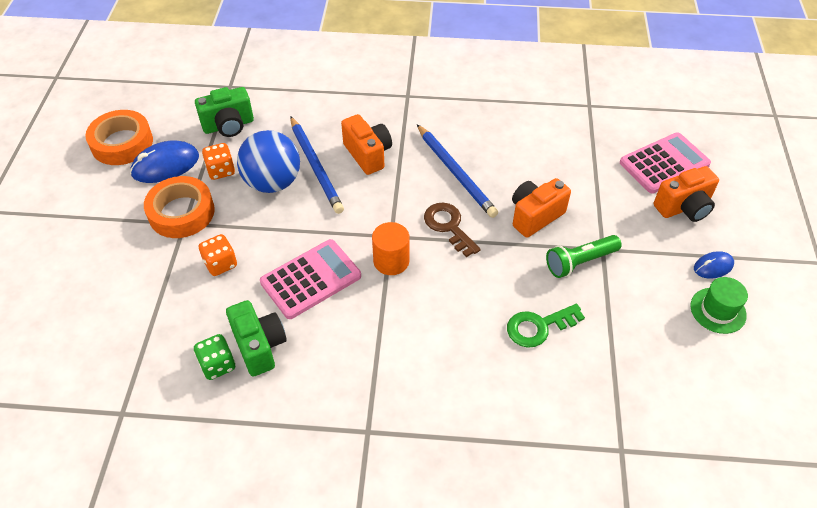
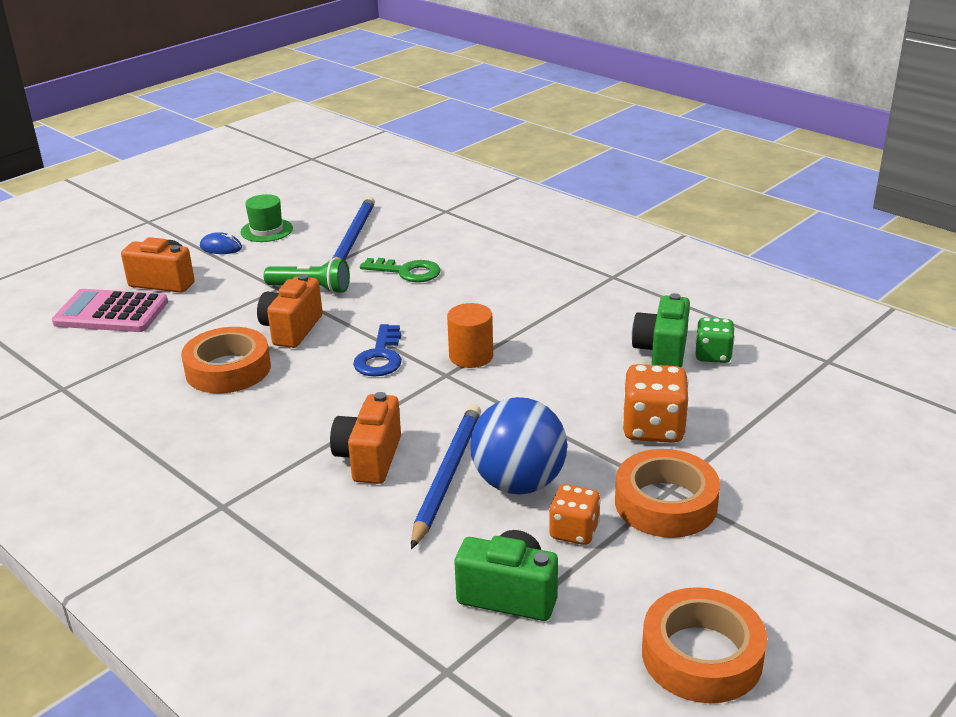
camera: 140 degrees left, 20 degrees down
(165, 165) = (649, 579): blue mouse -> none
(220, 264) = (653, 429): orange dice -> orange dice, size x1.56
(311, 279) = (566, 376): pink calculator -> none
(448, 226) = (380, 357): brown key -> blue key
(456, 173) = (304, 395): blue pencil -> blue pencil (353, 237)
(524, 165) = (228, 369): none -> orange tape
(535, 216) = (291, 329): orange camera -> orange camera turned 105 degrees clockwise

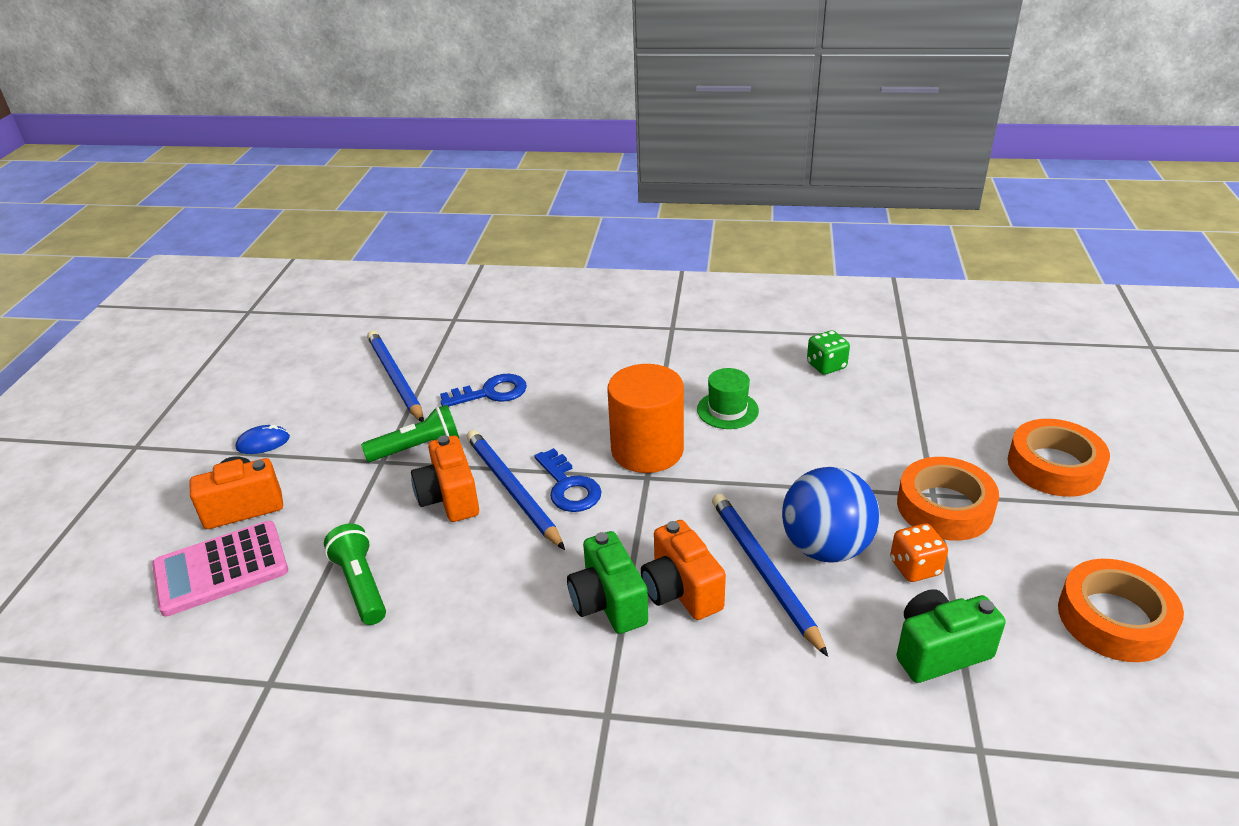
camera: 35 degrees left, 5 degrees up
(175, 357) = (361, 584): none -> green flashlight
(228, 369) = (435, 570): orange tape -> orange tape (1054, 466)
(266, 230) = (293, 405): green hat -> green hat (727, 410)
(339, 342) = (512, 490): none -> blue pencil
(407, 272) = (491, 393): green key -> blue key
(471, 356) = (647, 450): orange cylinder -> orange cylinder, size x1.62
(653, 429) = (861, 448): orange dice -> none
(662, 352) = (788, 379): green camera -> green camera (608, 603)

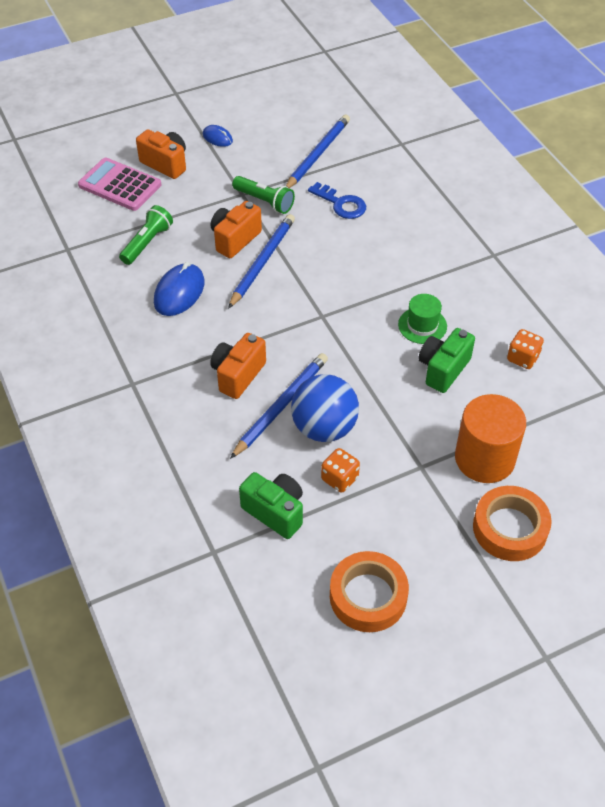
camera: 55 degrees right, 15 degrees up
(484, 589) = (179, 292): none -> blue mouse
(569, 487) = (284, 285): blue key -> none
(608, 603) = (206, 348): green camera -> green camera (443, 369)
(647, 450) = (347, 304): orange cylinder -> orange cylinder (484, 458)
(826, 366) = (522, 358): green dice -> orange dice
(944, 507) = (411, 477): orange tape -> none

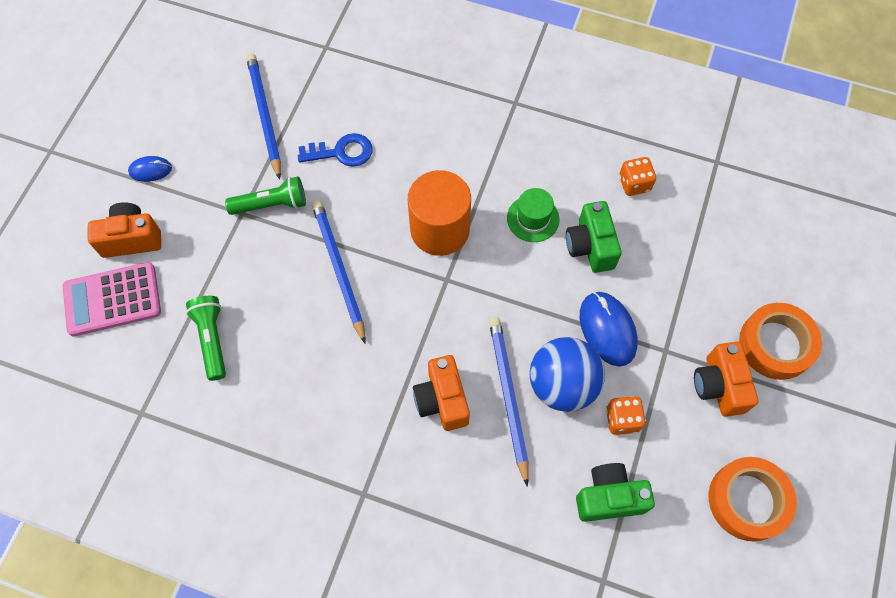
camera: 45 degrees left, 15 degrees up
(179, 292) = (300, 365): blue mouse -> blue mouse (607, 329)
(235, 239) = (289, 266): orange camera -> orange camera (718, 386)
(484, 458) = (700, 300): orange cylinder -> orange cylinder (440, 229)

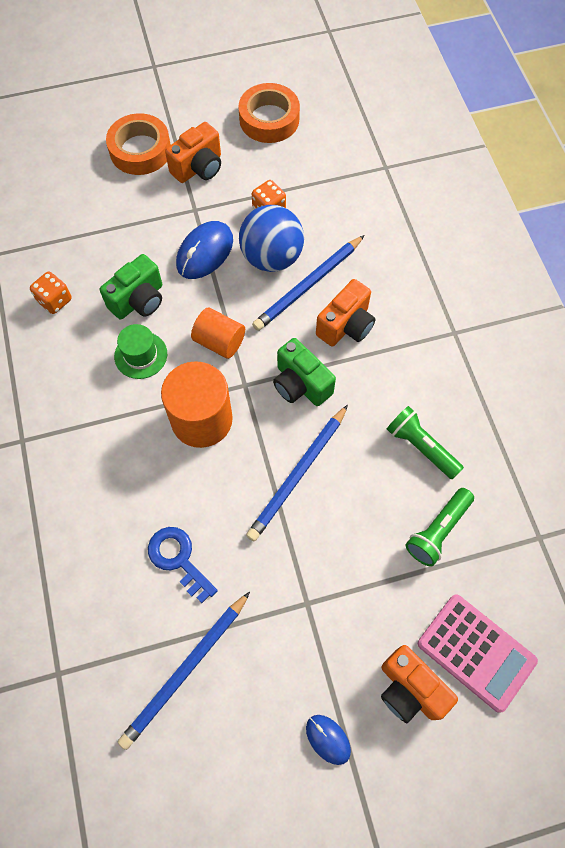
camera: 125 degrees left, 0 degrees up
(272, 204) = (278, 582): green flashlight -> green flashlight (420, 446)
(502, 285) = (219, 342): none -> orange cylinder
(609, 497) = (330, 190): green camera -> green camera (300, 384)

